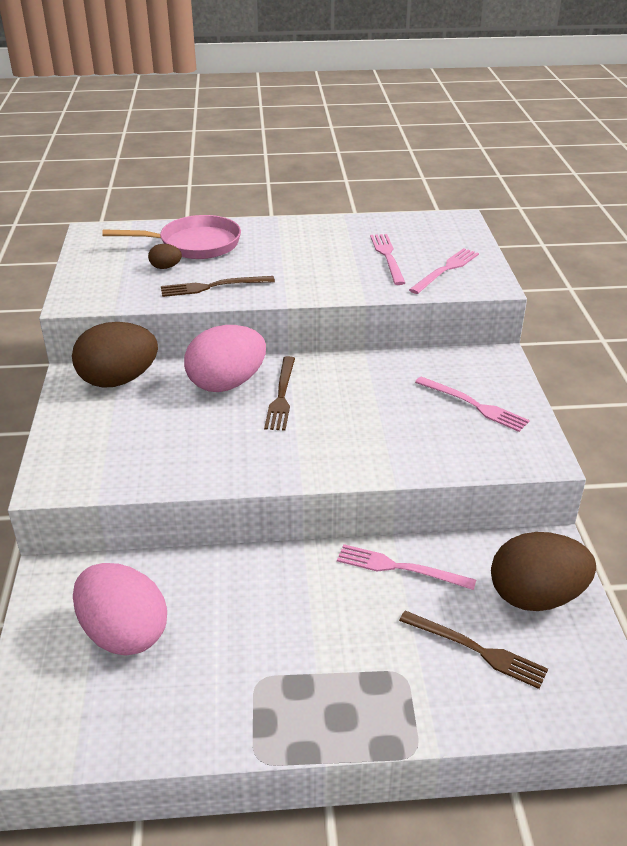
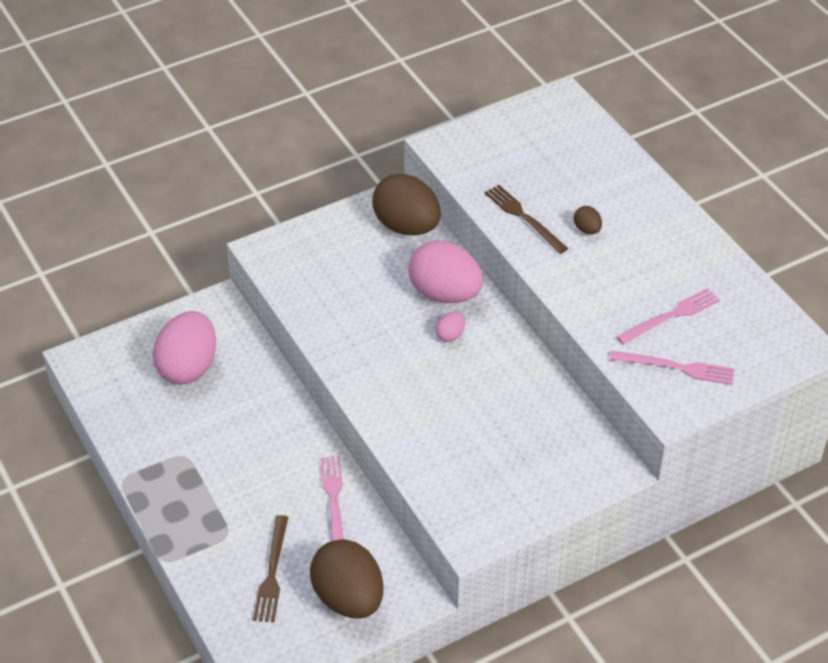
camera: 65 degrees right, 10 degrees up
(165, 267) = (535, 173): brown egg -> brown egg (587, 230)
(194, 244) = (591, 173): pink pan -> none
(281, 396) = (450, 335): brown fork -> pink egg
(474, 405) = (520, 471): pink fork -> none

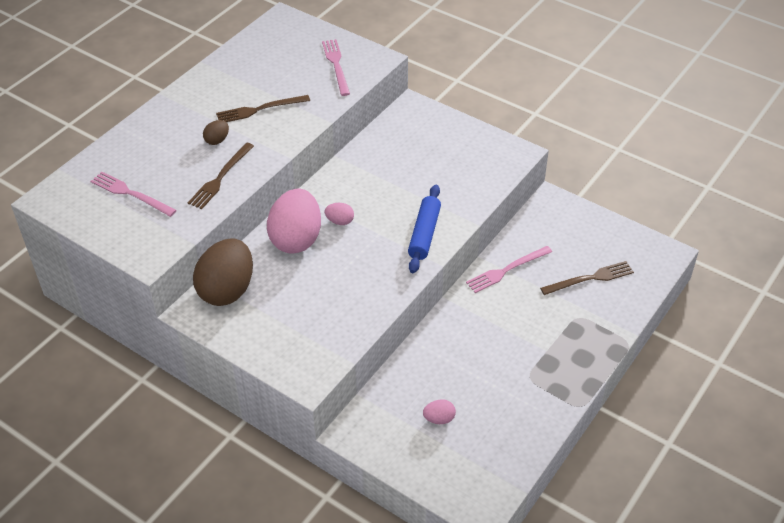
camera: 115 degrees left, 0 degrees up
(188, 367) = (439, 419): pink egg -> pink egg, size x0.43
(348, 598) = (578, 232): brown egg -> none
(387, 397) = (424, 234): none -> blue rolling pin
(623, 276) = (259, 109): none -> brown fork
(671, 316) = (287, 78): pink fork -> pink fork (130, 194)

